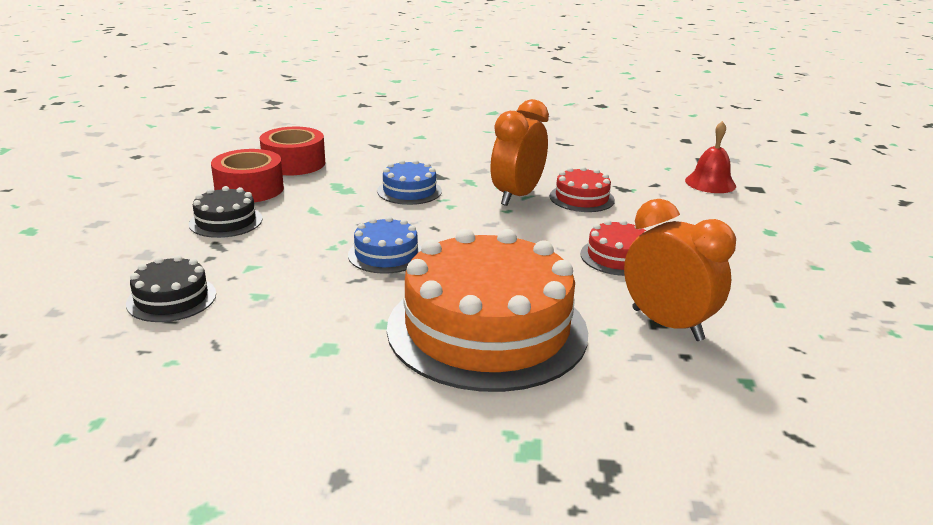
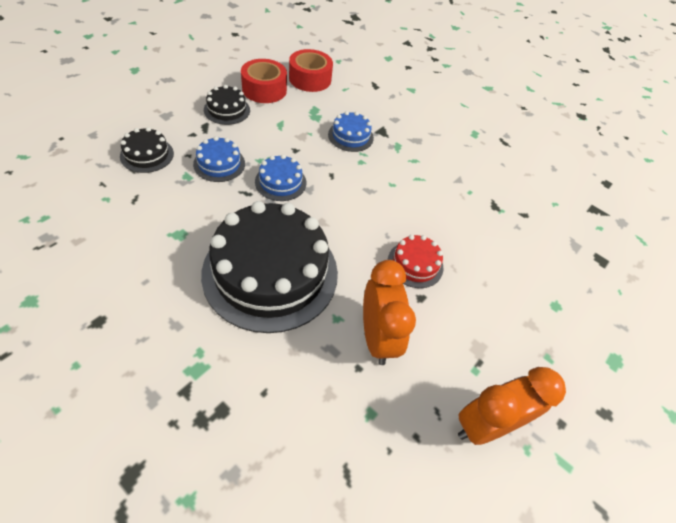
camera: 30 degrees right, 25 degrees up
(286, 269) = (219, 164): none -> blue cake
(487, 329) = (270, 272): orange cake -> black cake
(517, 196) = (412, 175): orange clock -> orange clock (485, 425)
(581, 198) = (454, 200): red cake -> none
(710, 183) = (570, 235): red bell -> none

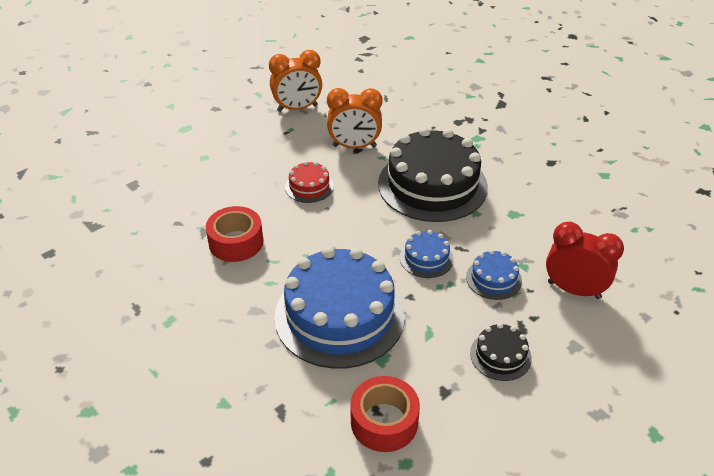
camera: 165 degrees left, 10 degrees down
(147, 155) = (574, 290): black cake -> red clock
(264, 89) = (454, 396): red tape -> red tape (236, 242)
(350, 136) = (339, 315): blue cake -> blue cake, size x2.25
(377, 337) = (354, 146): orange clock -> orange clock turned 90 degrees counterclockwise

